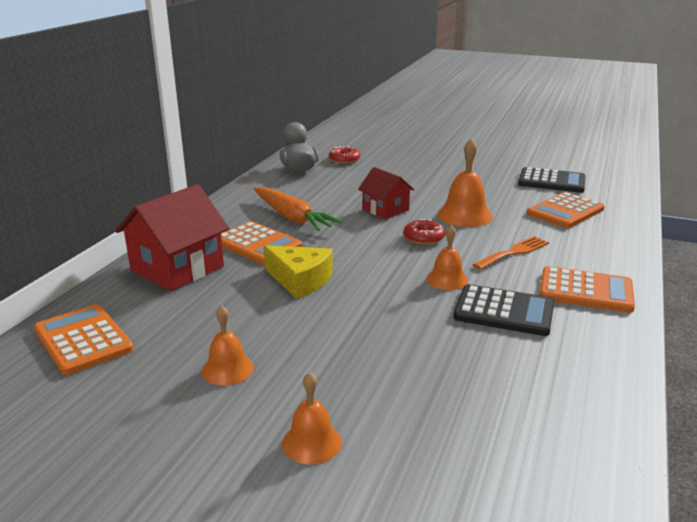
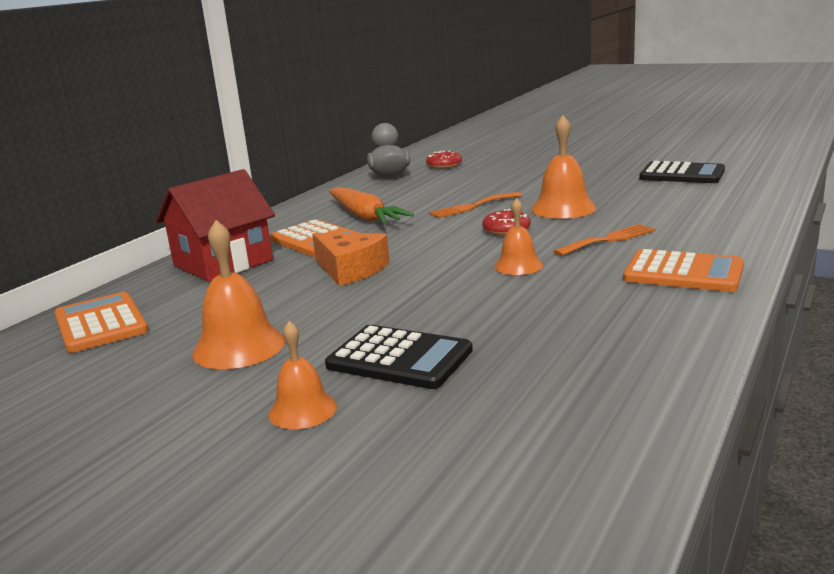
camera: 10 degrees right, 5 degrees down
(227, 369) = (239, 347): orange bell -> orange bell, size x1.59
(300, 280) = (350, 270): yellow cheese -> orange cheese
(385, 209) = (472, 206): red house -> orange fork
(504, 311) = (574, 293): black calculator -> black calculator (399, 358)
(565, 211) = (687, 201): orange calculator -> none

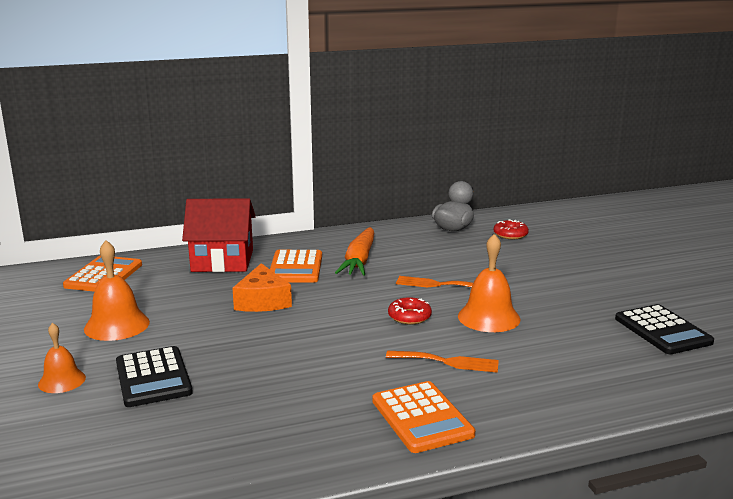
camera: 40 degrees right, 0 degrees up
(518, 266) = (346, 350): orange bell -> none

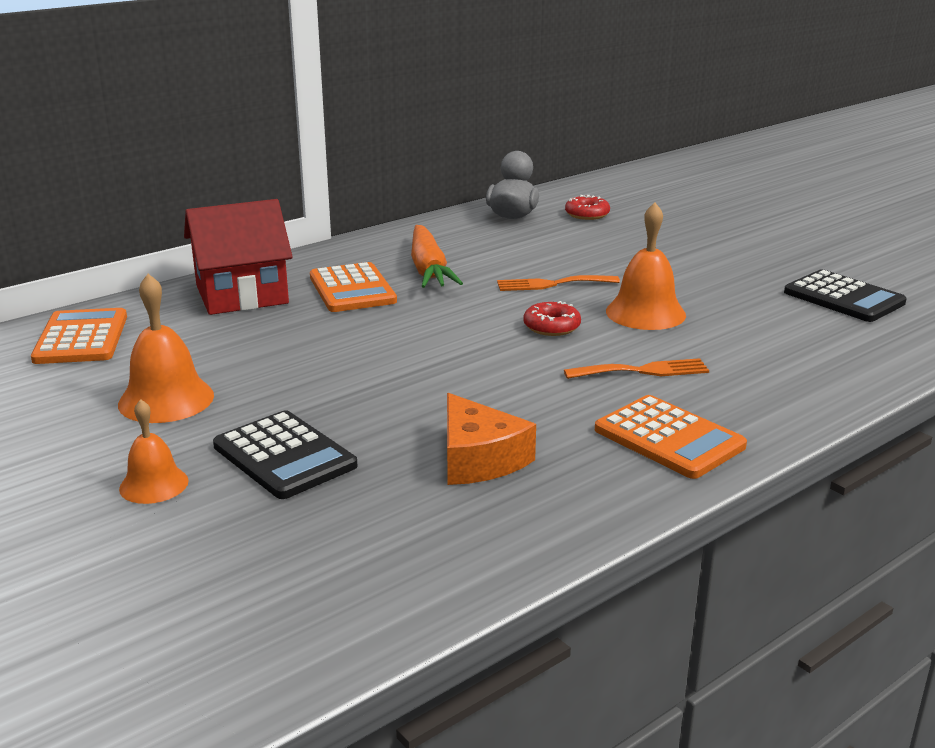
camera: 20 degrees left, 5 degrees up
(262, 301) = (345, 337): orange cheese -> orange cheese (478, 459)

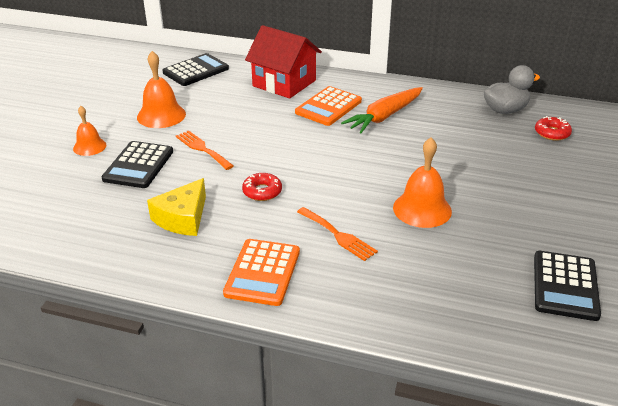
camera: 55 degrees right, 10 degrees up
(81, 338) = (196, 71): orange calculator -> black calculator
(478, 459) = (182, 218): orange cheese -> yellow cheese
(551, 326) = (359, 183): red donut -> red donut (262, 191)
(552, 284) = (419, 162): orange fork -> orange fork (202, 149)

